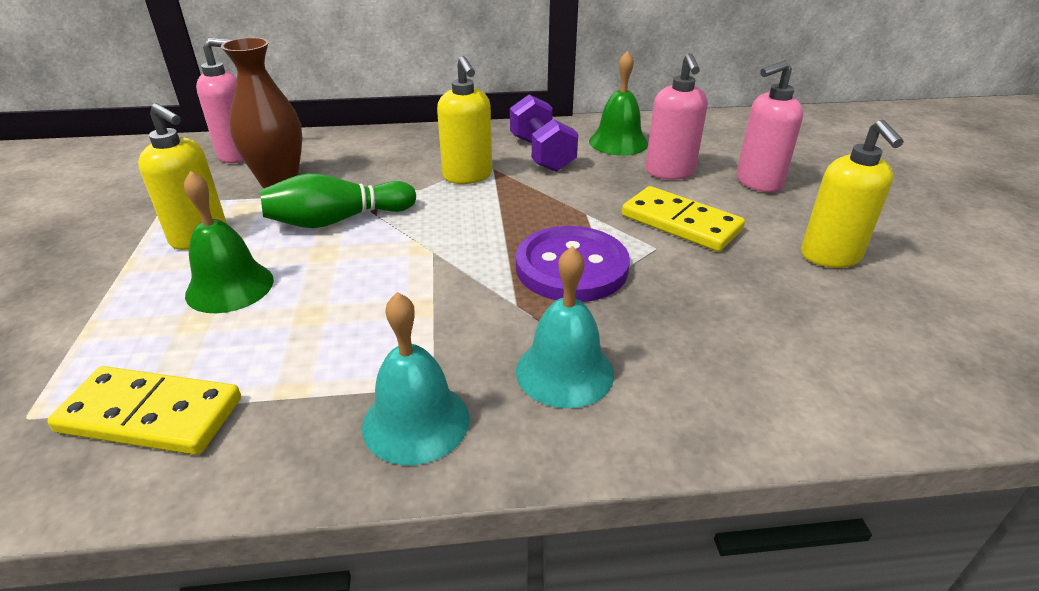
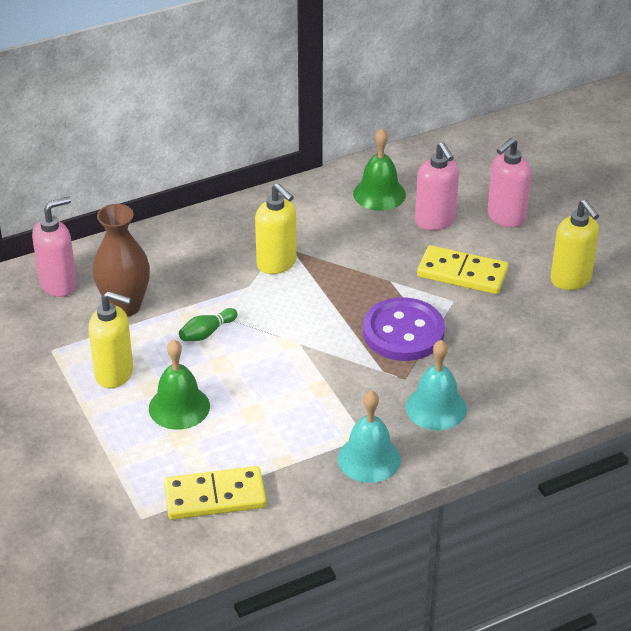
camera: 20 degrees left, 5 degrees up
(337, 220) = (207, 333): green bowling pin -> green bowling pin, size x0.57
(541, 154) = (322, 223): purple dumbbell -> none

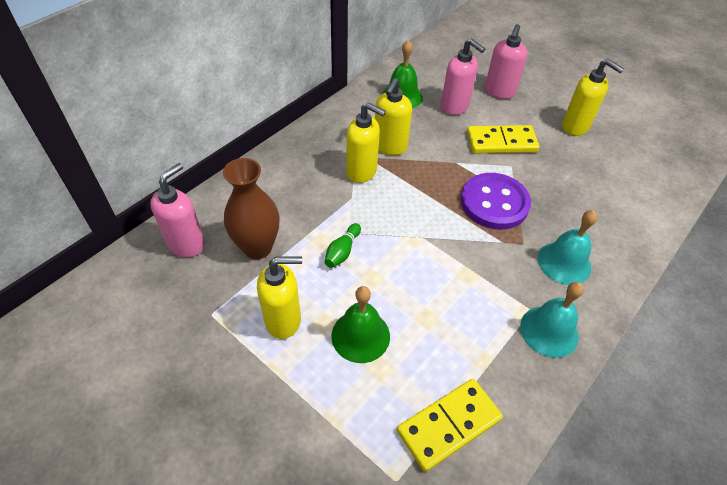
camera: 25 degrees left, 10 degrees up
(325, 245) = (389, 146): none -> yellow soap dispenser

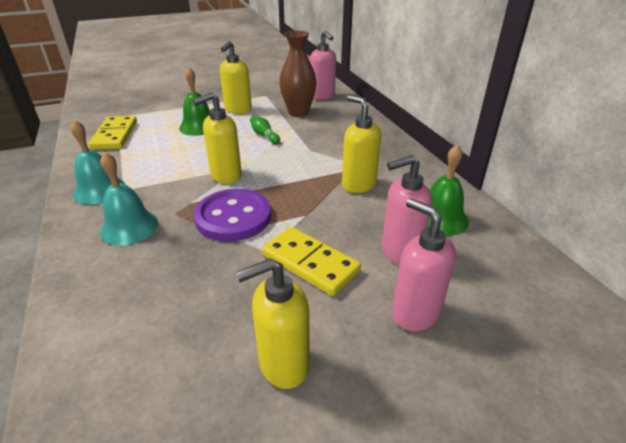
camera: 120 degrees right, 15 degrees down
(362, 172) = (336, 162): yellow soap dispenser -> yellow soap dispenser (226, 176)
(501, 142) = (310, 263): yellow domino -> yellow domino turned 75 degrees counterclockwise

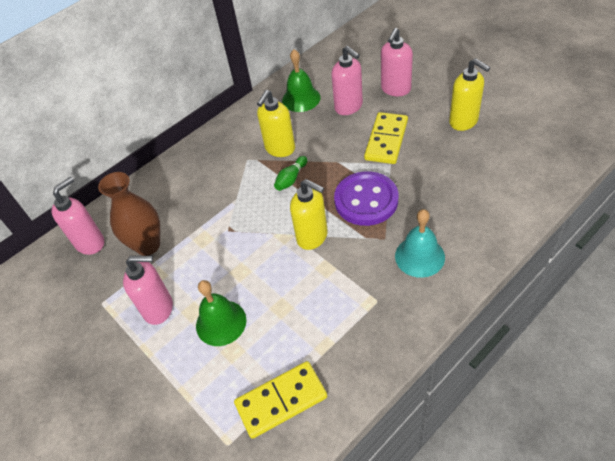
camera: 105 degrees left, 15 degrees up
(99, 190) = (390, 320): turquoise bell -> none
(238, 110) = (159, 309): yellow soap dispenser -> pink soap dispenser
(264, 136) = (219, 248): green bowling pin -> green bowling pin (291, 179)

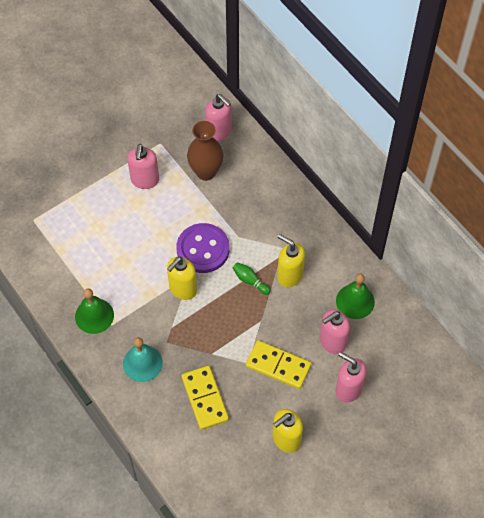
camera: 90 degrees right, 10 degrees up
(221, 322) = (122, 220): green bell -> green bell (94, 316)
(281, 401) = (53, 253): yellow domino -> yellow domino (204, 398)
(366, 200) = (210, 335): purple button -> purple button (203, 249)

